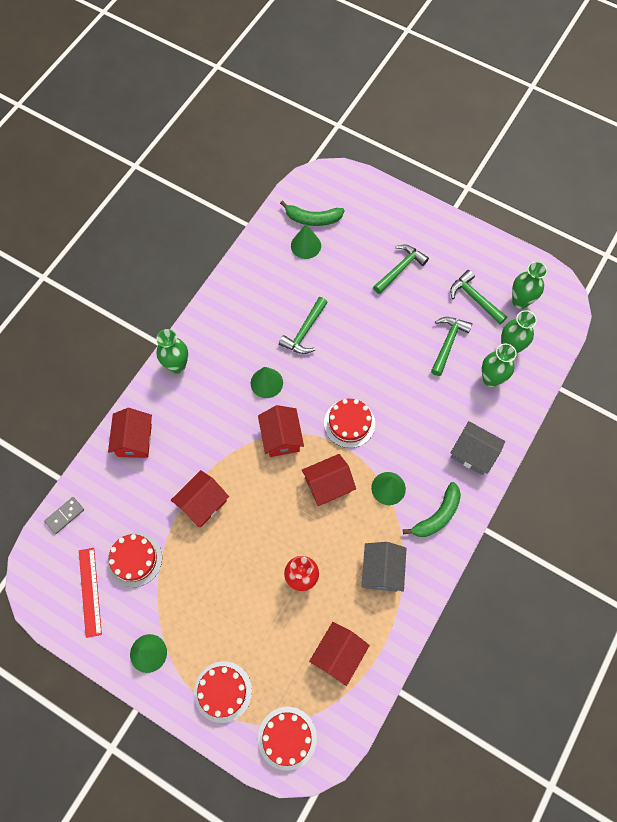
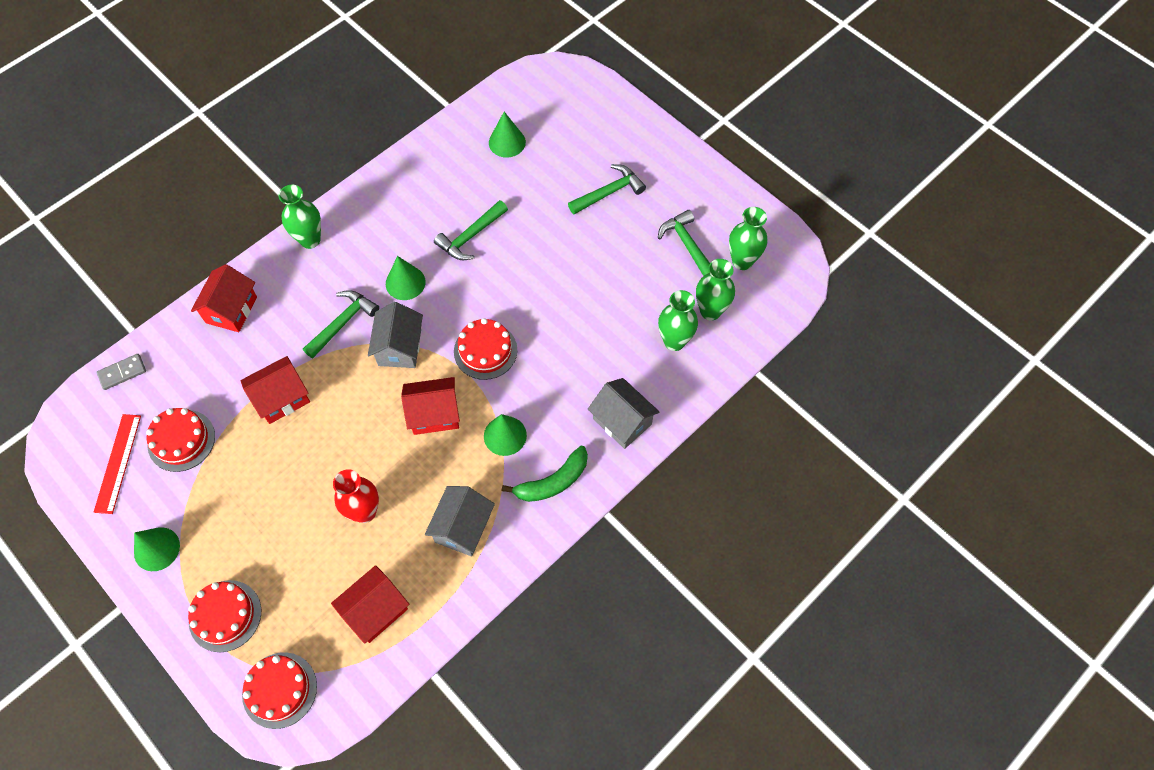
camera: 15 degrees right, 5 degrees down
(281, 437) = (399, 347): red house -> grey house
(312, 219) = (525, 115): green banana -> none
(448, 343) = (636, 288): green hammer -> green hammer (343, 323)

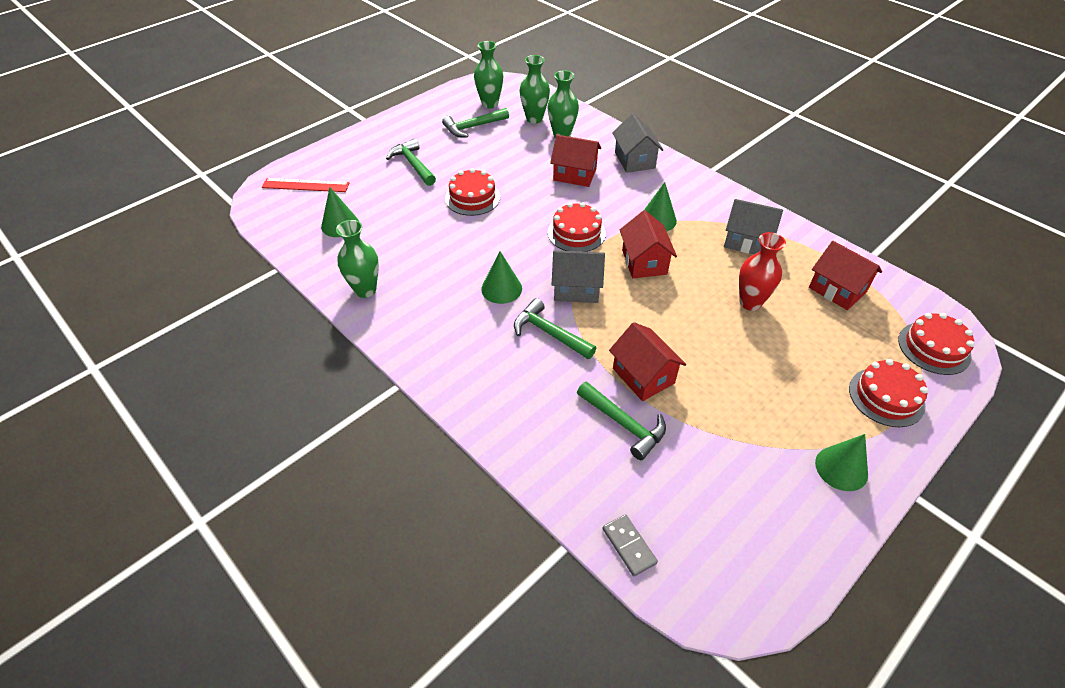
camera: 90 degrees left, 15 degrees down
(118, 463) = (752, 528): red ruler -> red ruler (305, 185)
(181, 440) = (709, 463): red cake -> red cake (472, 198)
(231, 310) = (533, 436): red house -> red house (575, 174)
(310, 240) = (440, 370): green vase -> green vase (365, 290)
(471, 236) = (450, 245): green hammer -> green hammer (624, 424)
(553, 482) = (693, 194): green banana -> none
(622, 421) = (634, 160): grey house -> grey house turned 60 degrees counterclockwise

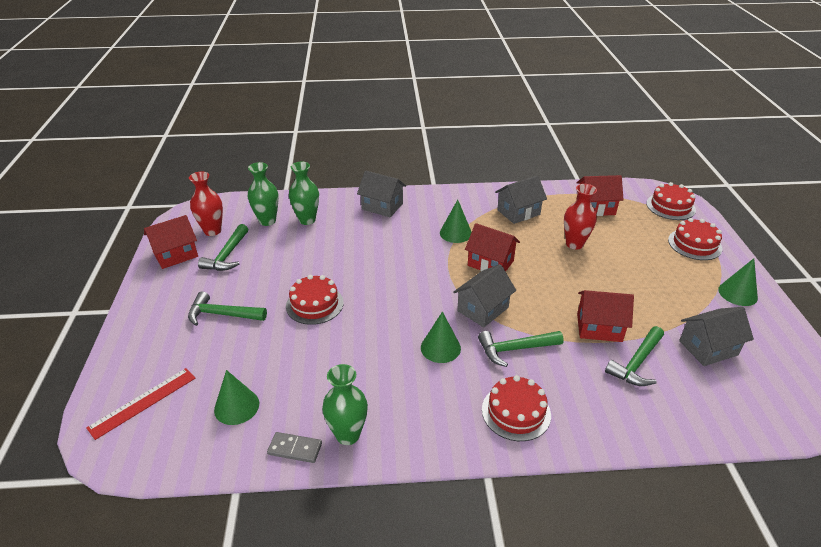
camera: 50 degrees left, 10 degrees down
(490, 104) = (212, 231): green vase -> red vase
(575, 174) = (360, 240): red house -> red house (175, 255)
(576, 233) = (424, 275): red cake -> red cake (516, 412)
(624, 424) = (637, 363): green hammer -> green hammer turned 135 degrees clockwise
(629, 546) = (748, 425): grey domino -> grey domino (295, 449)
(711, 473) = (708, 348): none -> grey house

